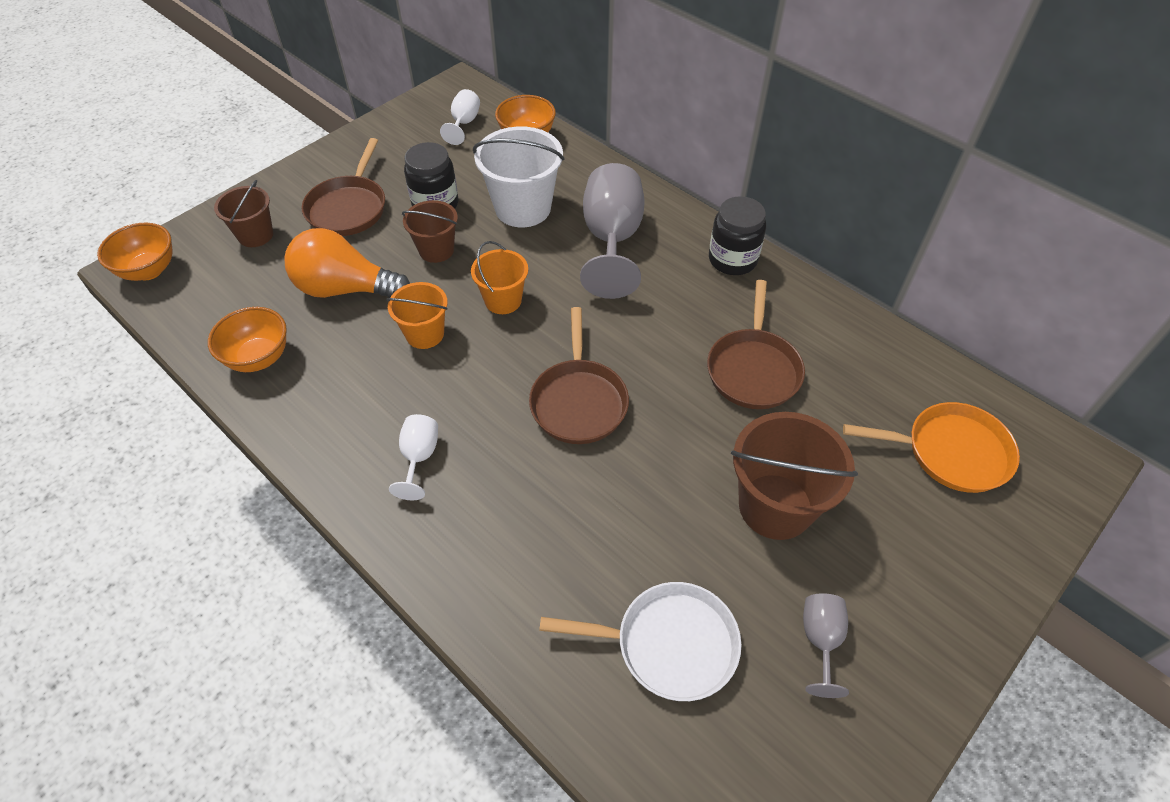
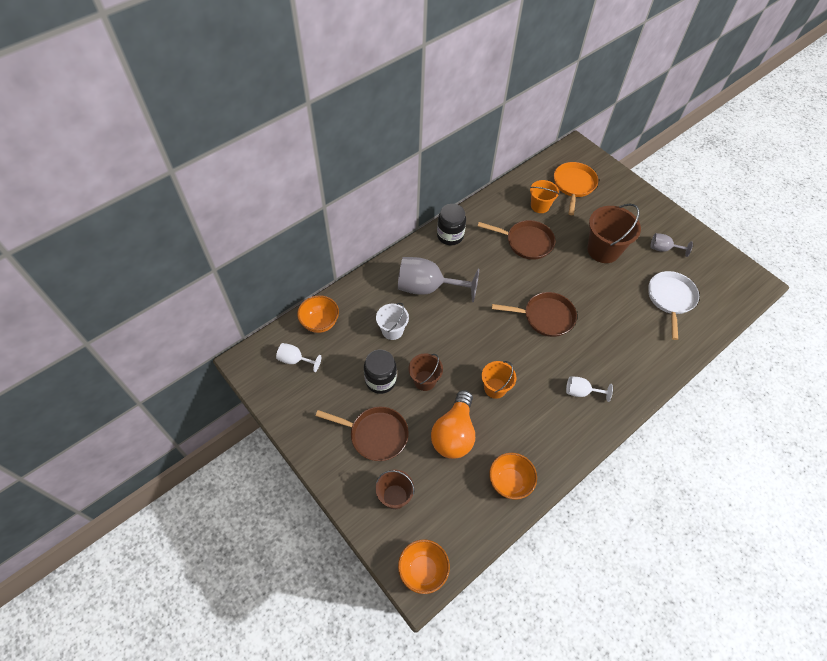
camera: 85 degrees left, 5 degrees up
(503, 300) = (471, 346): orange bucket -> orange bucket (540, 206)
(523, 208) = (392, 330): white bucket -> white bucket, size x0.60

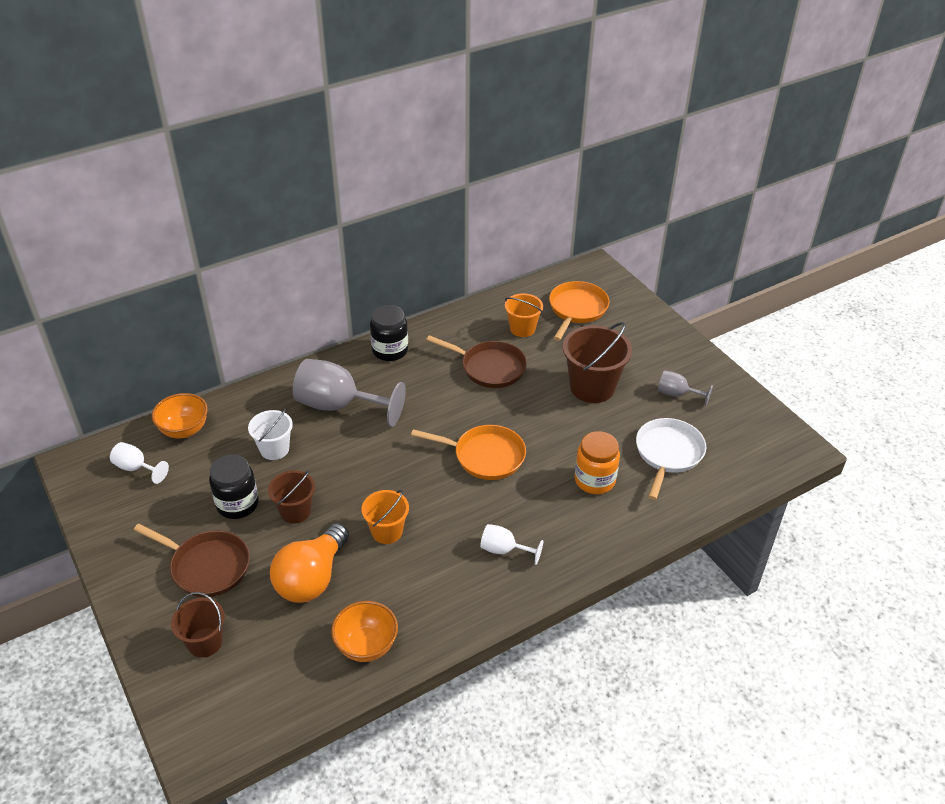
camera: 10 degrees right, 15 degrees down
(423, 570) = (209, 736): orange bowl -> none
(545, 317) = (485, 456): brown pan -> orange pan
(627, 327) = (594, 480): none -> orange jar

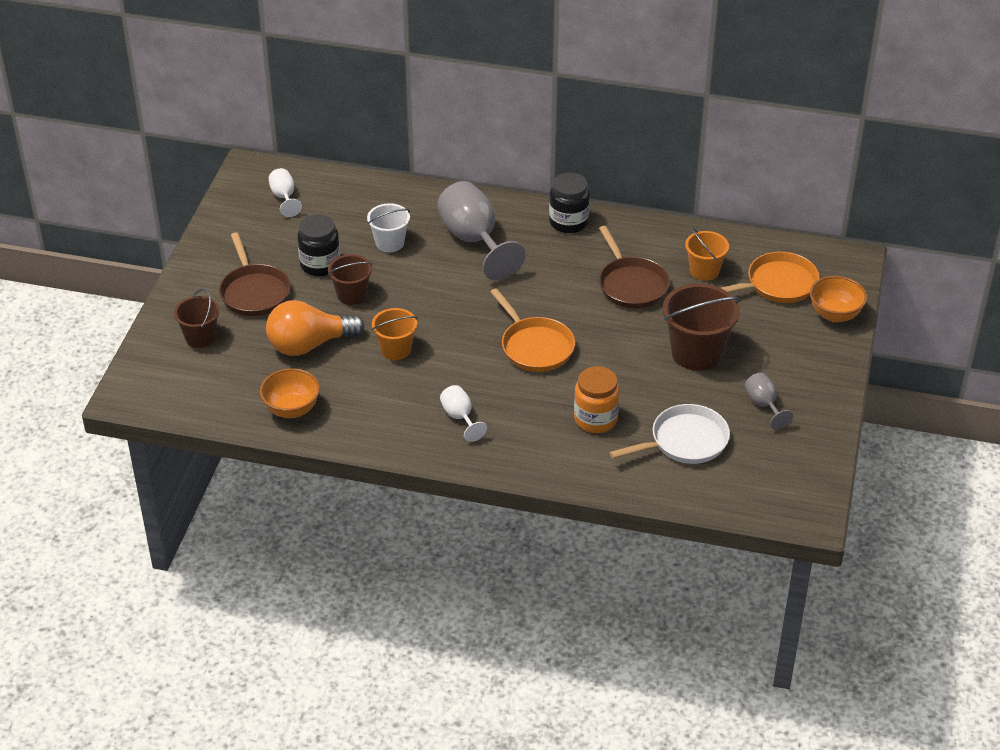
camera: 45 degrees right, 0 degrees up
(184, 430) = (345, 190): orange bowl -> orange bowl (835, 314)

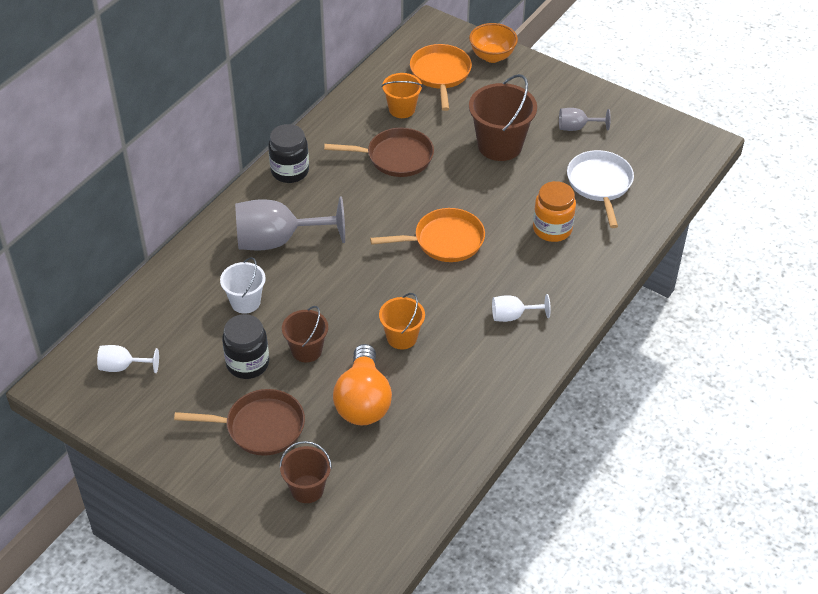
camera: 70 degrees left, 5 degrees up
(291, 409) = (449, 437): orange bowl -> none

